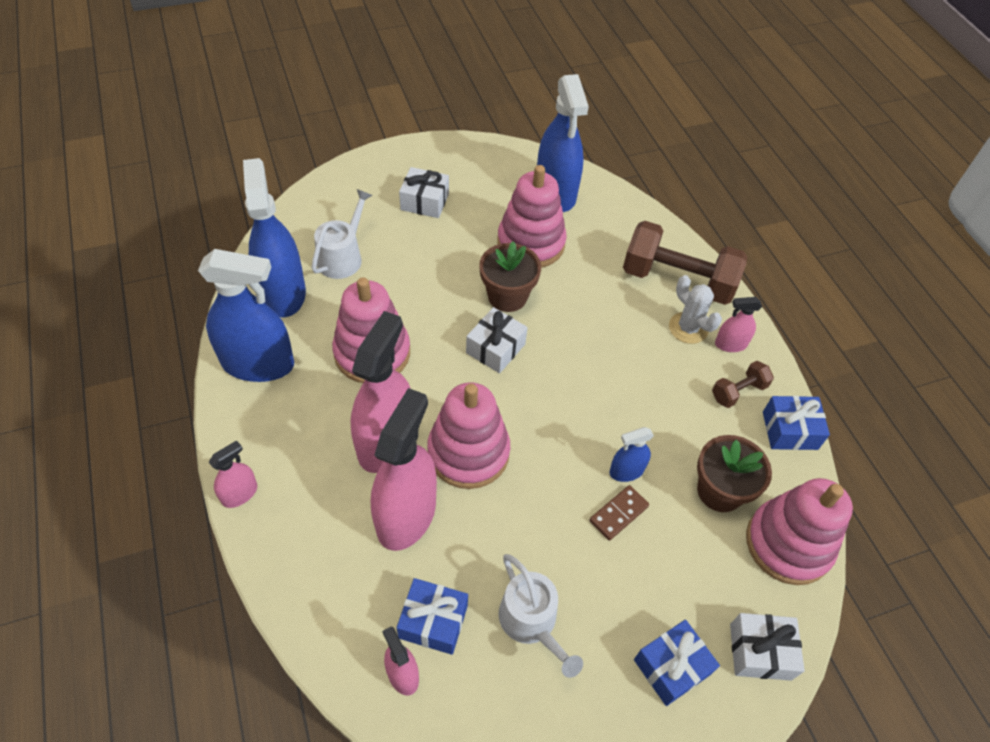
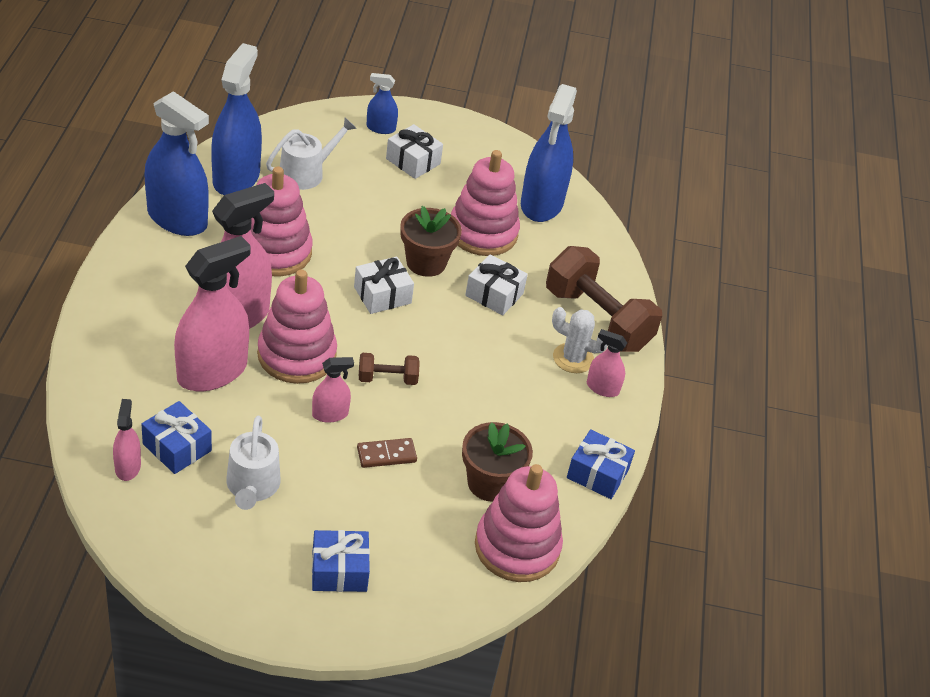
camera: 25 degrees right, 10 degrees down
(239, 494) = (97, 298): pink spray bottle -> pink spray bottle (330, 414)
(626, 471) = (420, 430): blue spray bottle -> blue spray bottle (381, 128)
(688, 328) = (573, 358): white cactus -> white cactus turned 60 degrees counterclockwise
(738, 392) = (576, 424): brown dumbbell -> brown dumbbell (387, 378)
(760, 651) = (423, 600): white gift -> white gift (494, 294)

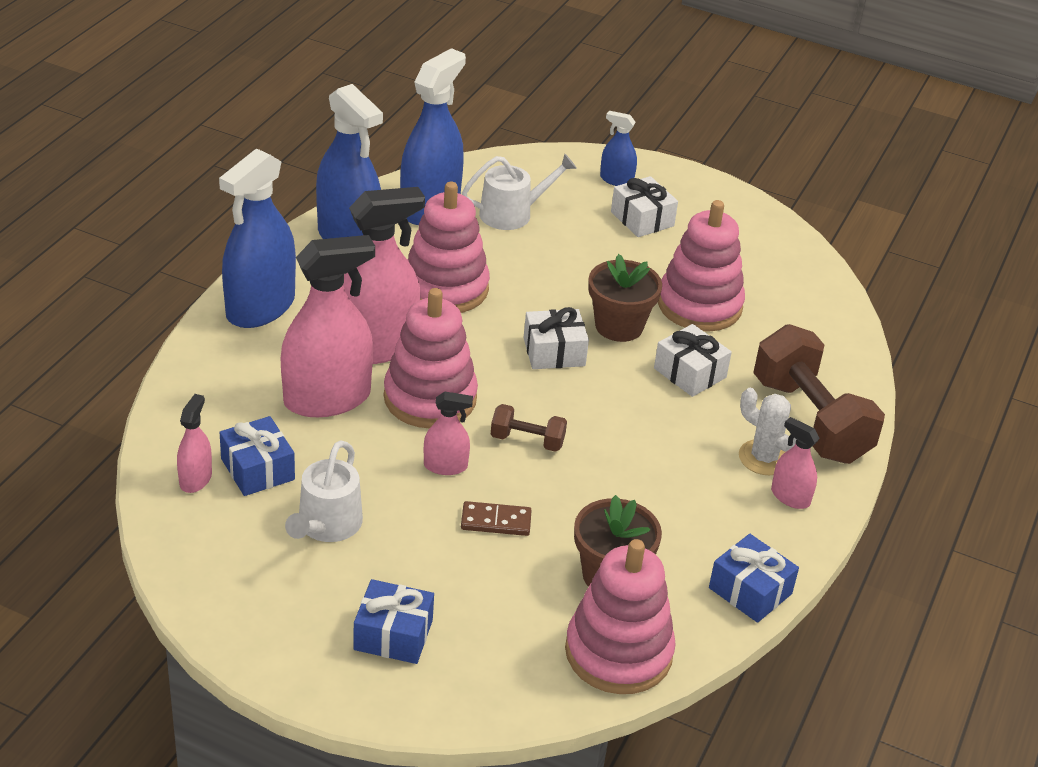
camera: 20 degrees right, 5 degrees down
(542, 204) = (784, 285): blue spray bottle -> blue spray bottle (260, 307)

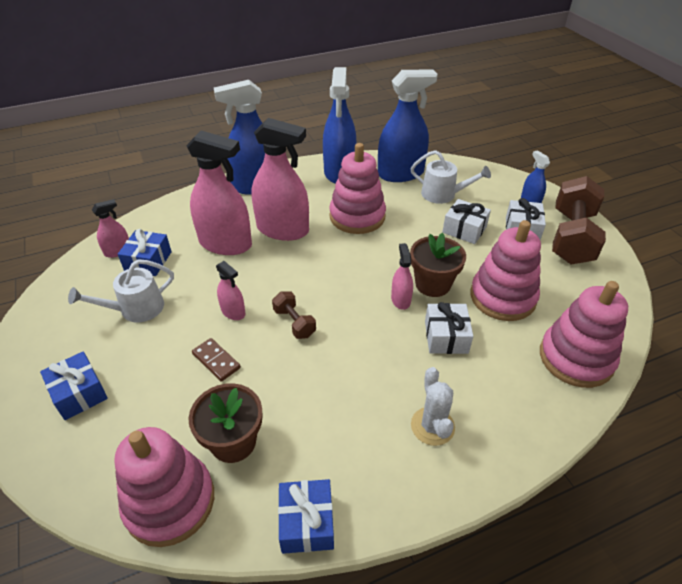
camera: 45 degrees right, 5 degrees up
(430, 398) = (274, 270): pink stacking toy -> pink stacking toy (576, 358)
(554, 352) = (374, 279): white gift -> white gift (464, 229)
(790, 497) = (419, 468): pink spray bottle -> pink spray bottle (400, 299)
(810, 420) = (499, 419): brown dumbbell -> brown dumbbell (571, 237)

